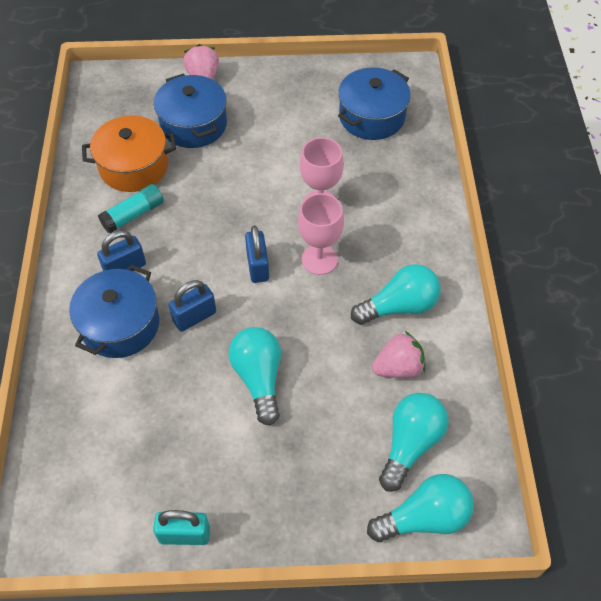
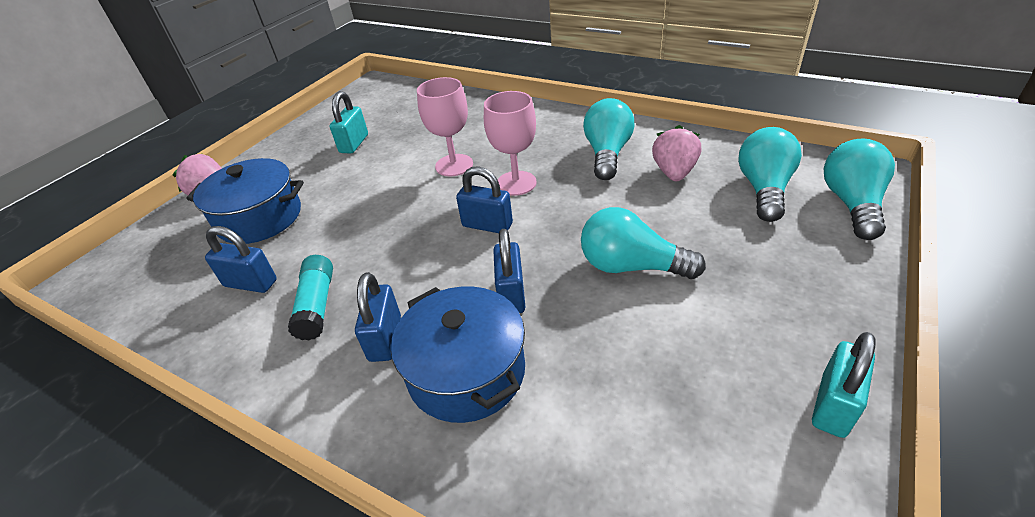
camera: 55 degrees left, 15 degrees down
(134, 166) = (251, 283): orange pot -> blue padlock
(311, 119) = (354, 144): none -> turquoise padlock
(372, 117) = (394, 113): blue pot -> none
(410, 444) = (763, 189): turquoise light bulb -> turquoise light bulb turned 45 degrees clockwise

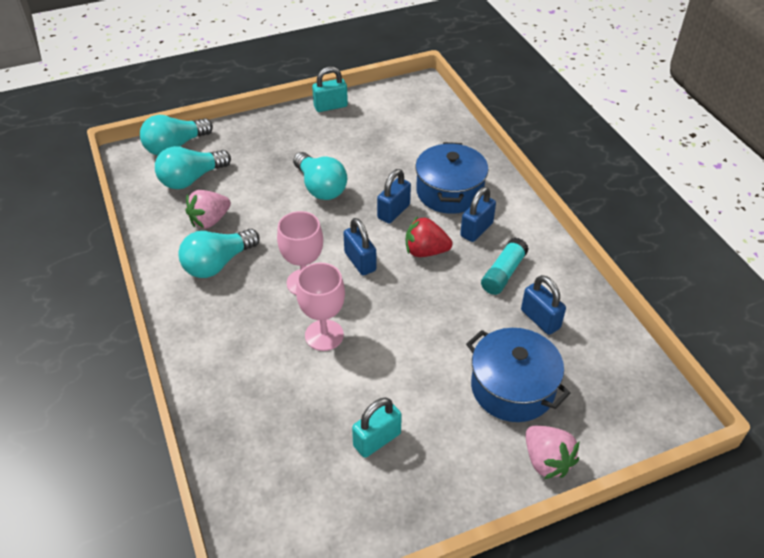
camera: 145 degrees left, 5 degrees up
(428, 274) = (425, 251): none -> red strawberry

